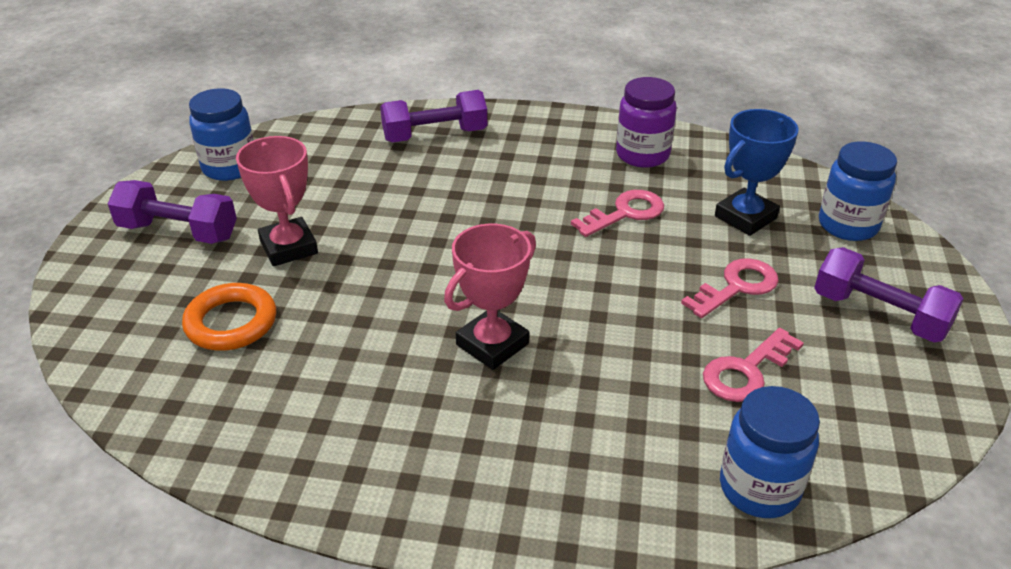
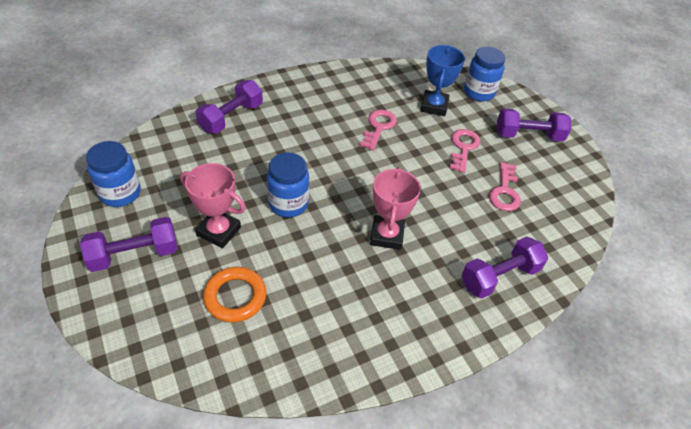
camera: 40 degrees left, 10 degrees up
(609, 477) = (499, 277): none -> purple dumbbell
(642, 155) = (355, 87): purple jar -> none
(759, 488) = (557, 247): blue jar -> blue jar (288, 204)

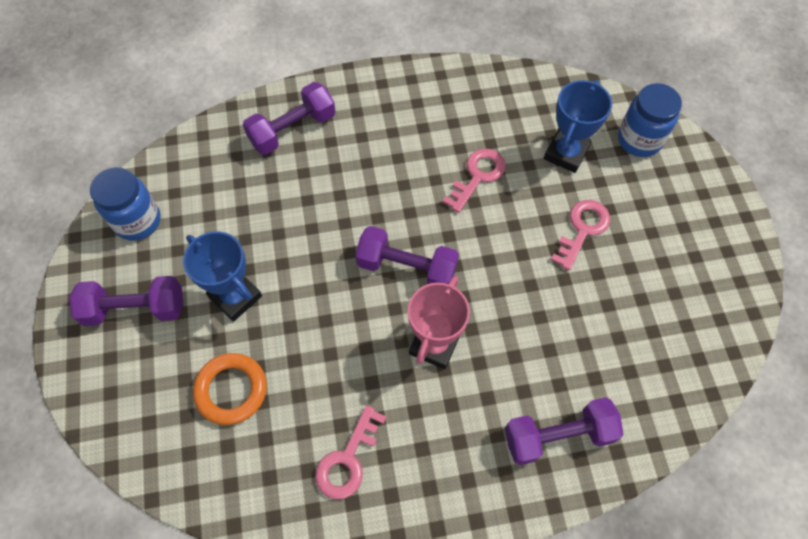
camera: 20 degrees right, 15 degrees up
(219, 231) = (235, 297): pink trophy -> blue trophy
(288, 204) = (327, 274): blue jar -> none
(504, 192) = (614, 310): pink key -> pink key (347, 460)
(528, 135) = (684, 226): purple dumbbell -> purple dumbbell (407, 267)

